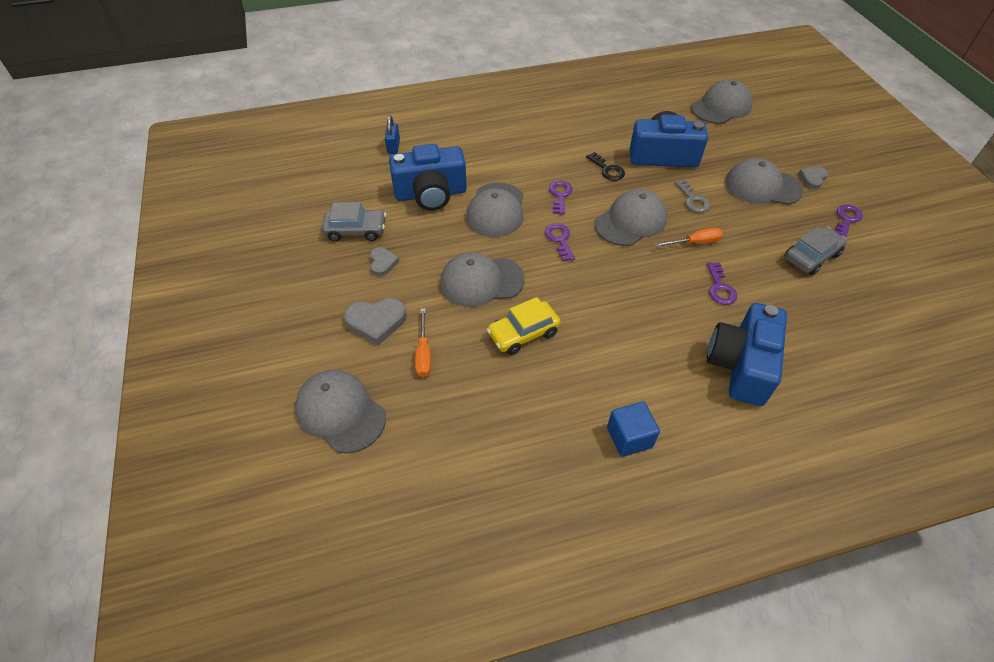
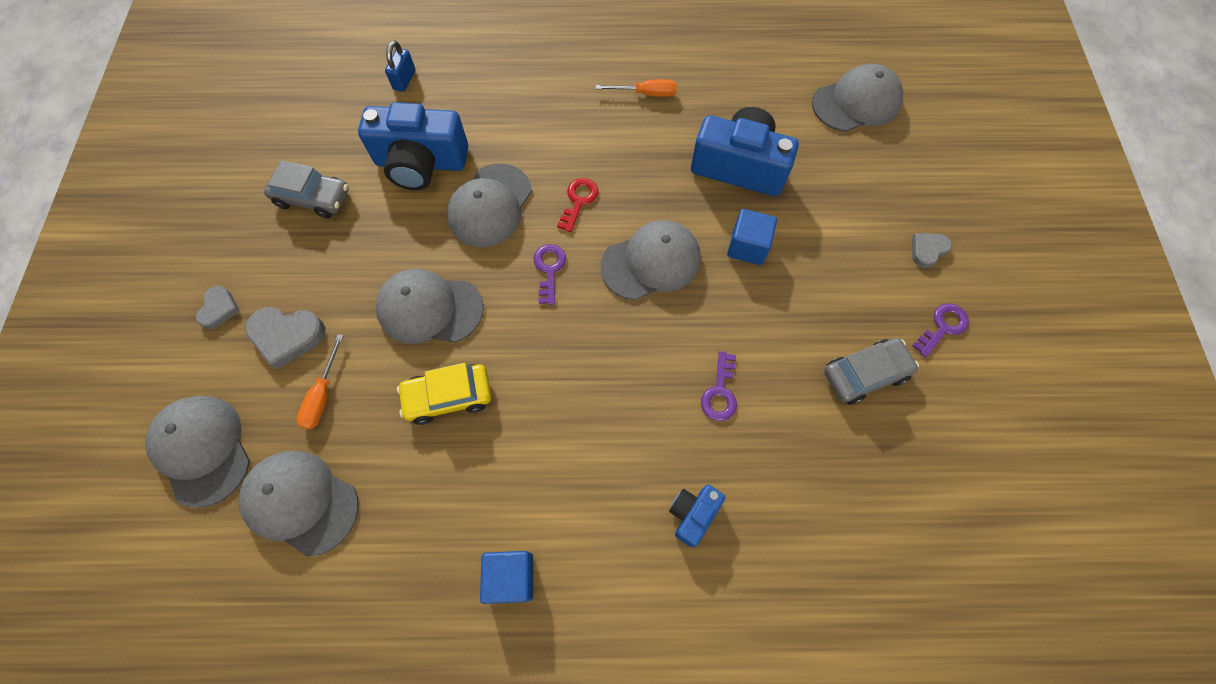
camera: 15 degrees right, 15 degrees up
(382, 263) = (325, 253): grey heart -> grey heart (219, 309)
(560, 195) = (578, 201): purple key -> red key
(607, 169) = (656, 174): black key -> none
(693, 199) = (747, 247): grey key -> blue cube
(695, 243) = (719, 315): orange screwdriver -> orange screwdriver (646, 94)
(741, 365) = (693, 514): blue camera -> blue camera, size x0.49
(762, 186) = (851, 247): grey cap -> grey cap (301, 502)

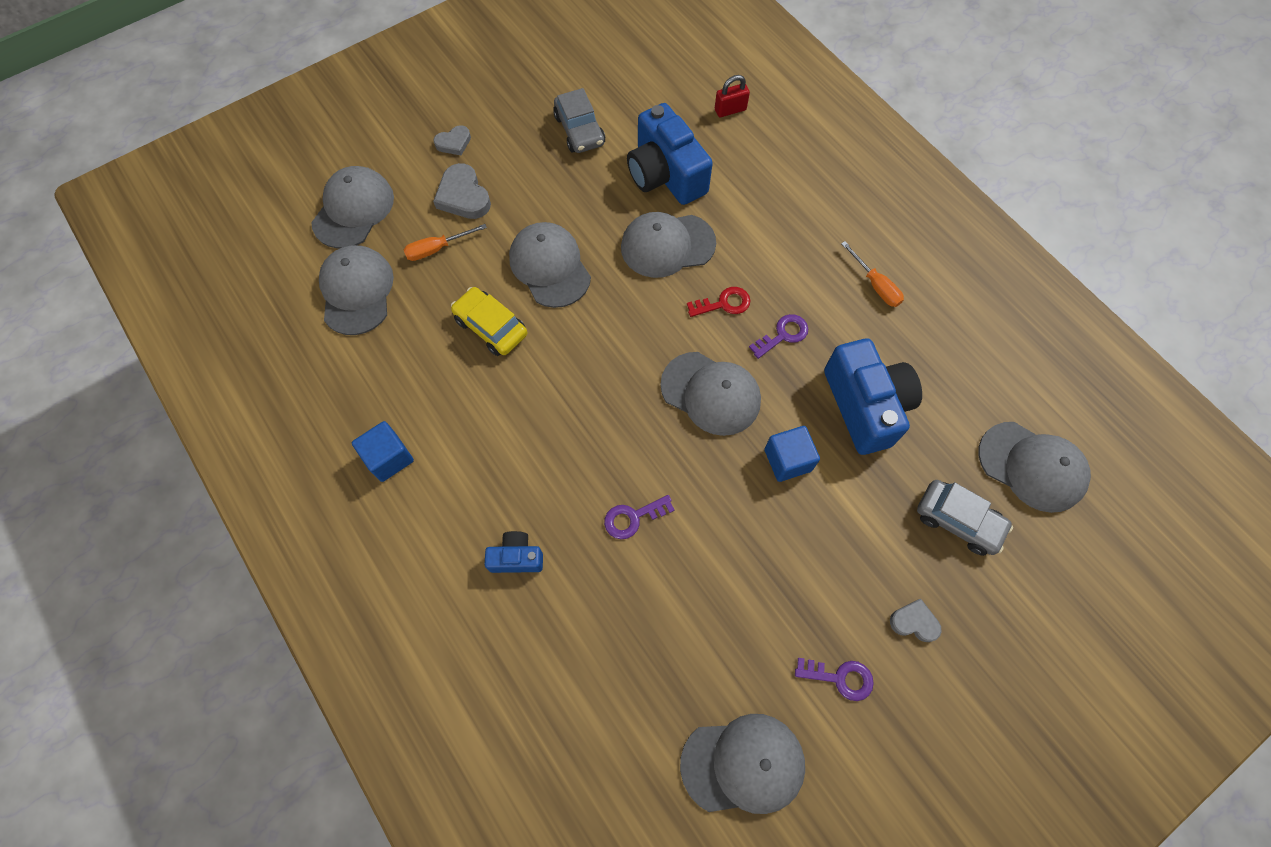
camera: 55 degrees right, 0 degrees up
(404, 80) = (730, 110): blue padlock -> red padlock
(549, 269) = (645, 324): purple key -> purple key (783, 335)
(864, 374) = (737, 630): grey car -> grey car (958, 520)
(974, 441) = (743, 764): none -> grey cap

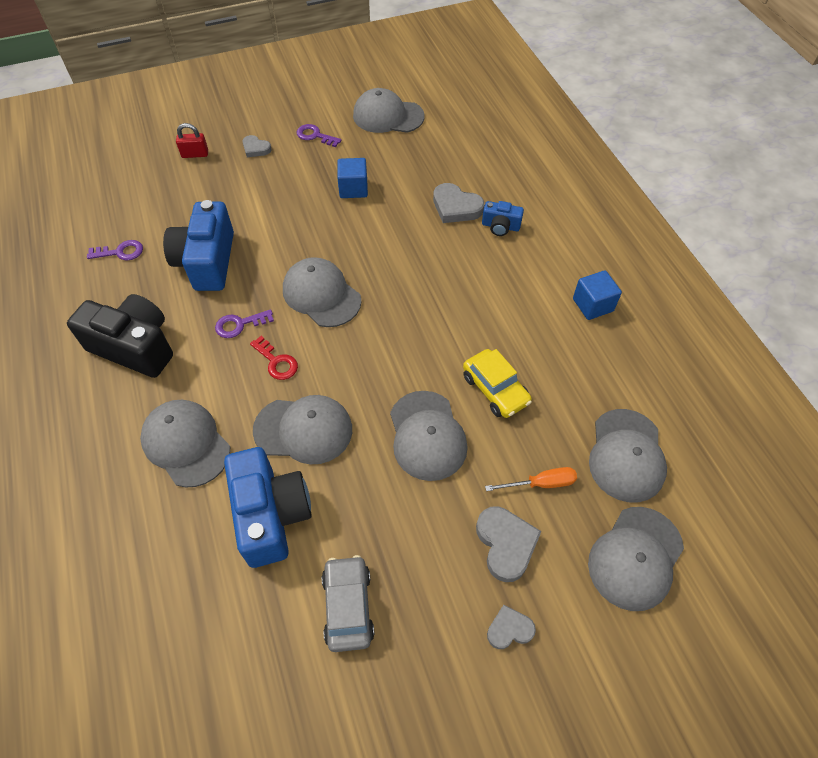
camera: 165 degrees left, 10 degrees down
(584, 578) = (456, 207): none -> grey heart
(633, 518) = (412, 231): purple key -> purple key (120, 252)
(723, 303) = (276, 362): red key -> red key turned 135 degrees counterclockwise
(730, 110) = (154, 588): red padlock -> red padlock (195, 154)
(787, 460) = (286, 241): blue cube -> blue cube (353, 189)
(875, 285) = (135, 347): orange screwdriver -> black camera
(958, 520) = (192, 186): grey car -> none
(1032, 466) = (119, 203): grey cap -> grey cap (186, 444)

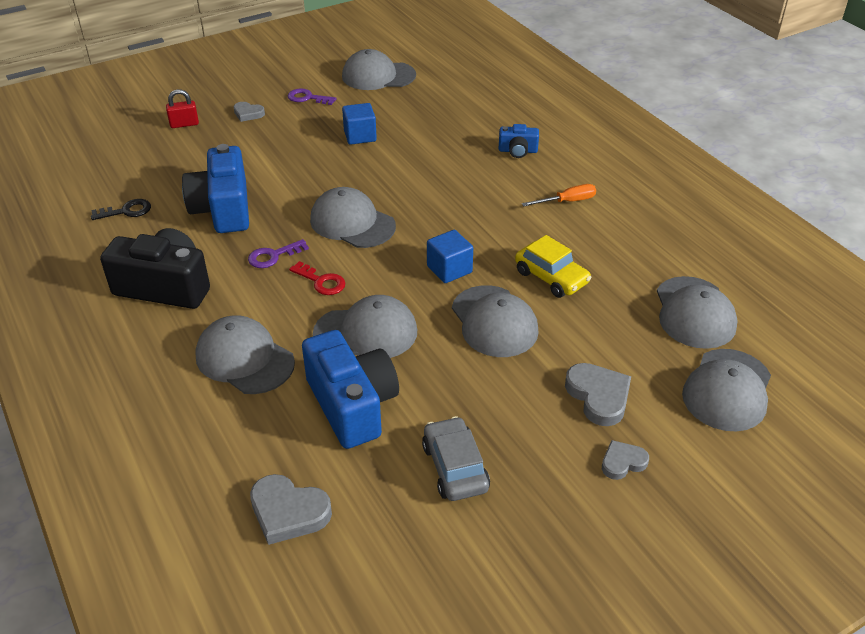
camera: 10 degrees left, 15 degrees down
(120, 252) = (126, 211): purple key -> black key
(456, 207) = (468, 140): grey heart -> grey heart (288, 512)
(541, 483) = (618, 345): orange screwdriver -> orange screwdriver (567, 201)
(592, 305) = (626, 202): blue cube -> blue cube (449, 269)

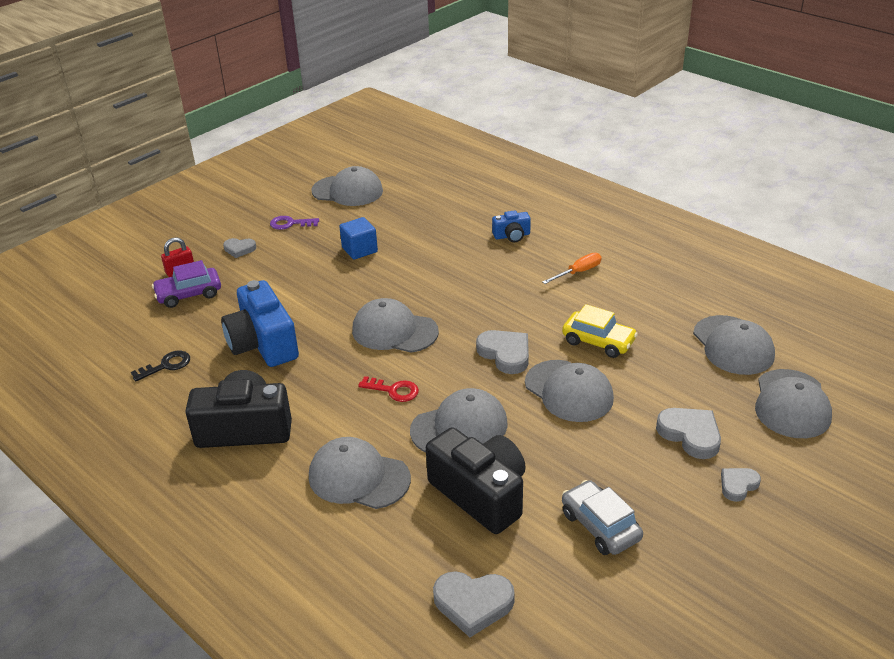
camera: 15 degrees left, 5 degrees down
(180, 148) = (189, 294): none -> purple car
(273, 256) = (335, 377): purple key -> none
(352, 405) = (480, 494): blue camera -> black camera
(378, 76) = (347, 191): grey cap -> grey cap turned 150 degrees counterclockwise
(449, 269) = (505, 354): blue cube -> grey heart

